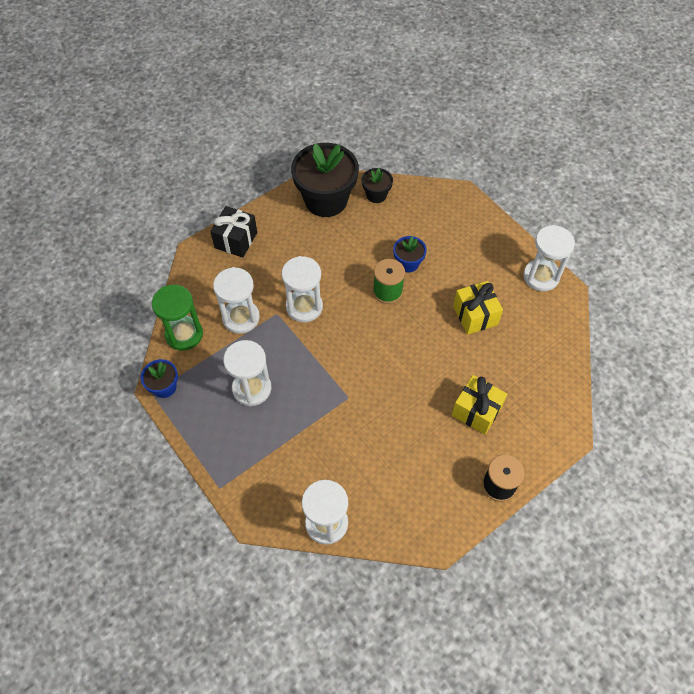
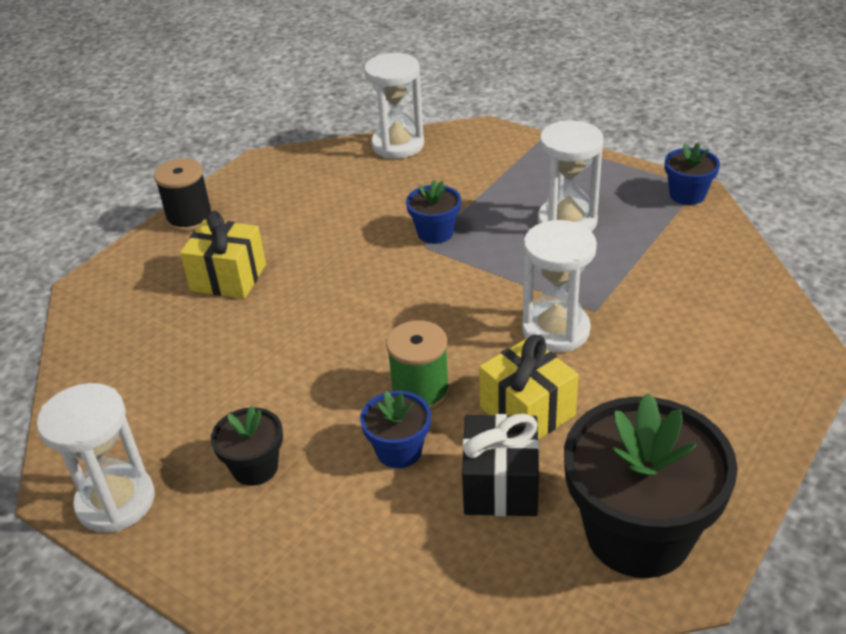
camera: 165 degrees right, 20 degrees down
(184, 334) = (716, 250): green hourglass -> none
(236, 240) = (758, 397): black gift -> black gift (501, 485)
(241, 318) = (648, 290): white hourglass -> none
(337, 408) = (435, 233): none -> blue flower pot
(376, 195) = (529, 582): black flower pot -> black flower pot (255, 467)
(475, 315) = (247, 397): yellow gift -> yellow gift (527, 411)

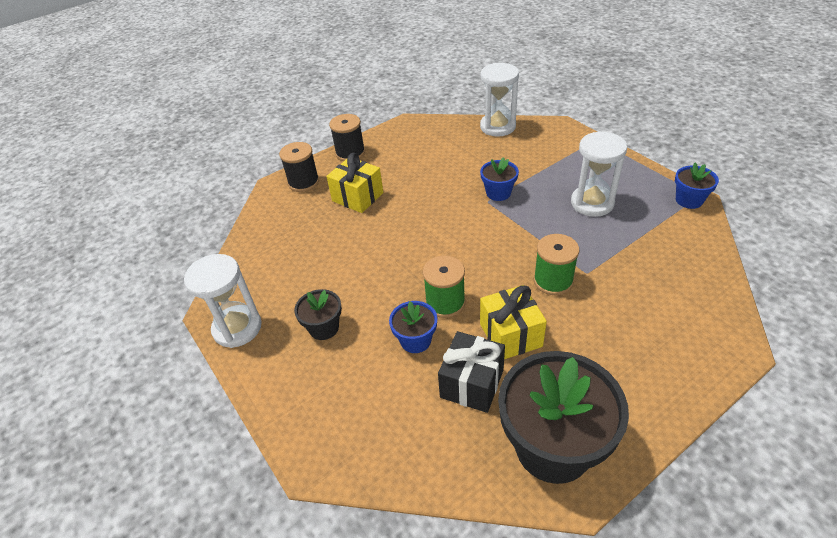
camera: 20 degrees right, 5 degrees up
(132, 273) = (303, 182): none -> black spool
(555, 330) = (553, 281): white hourglass -> green spool

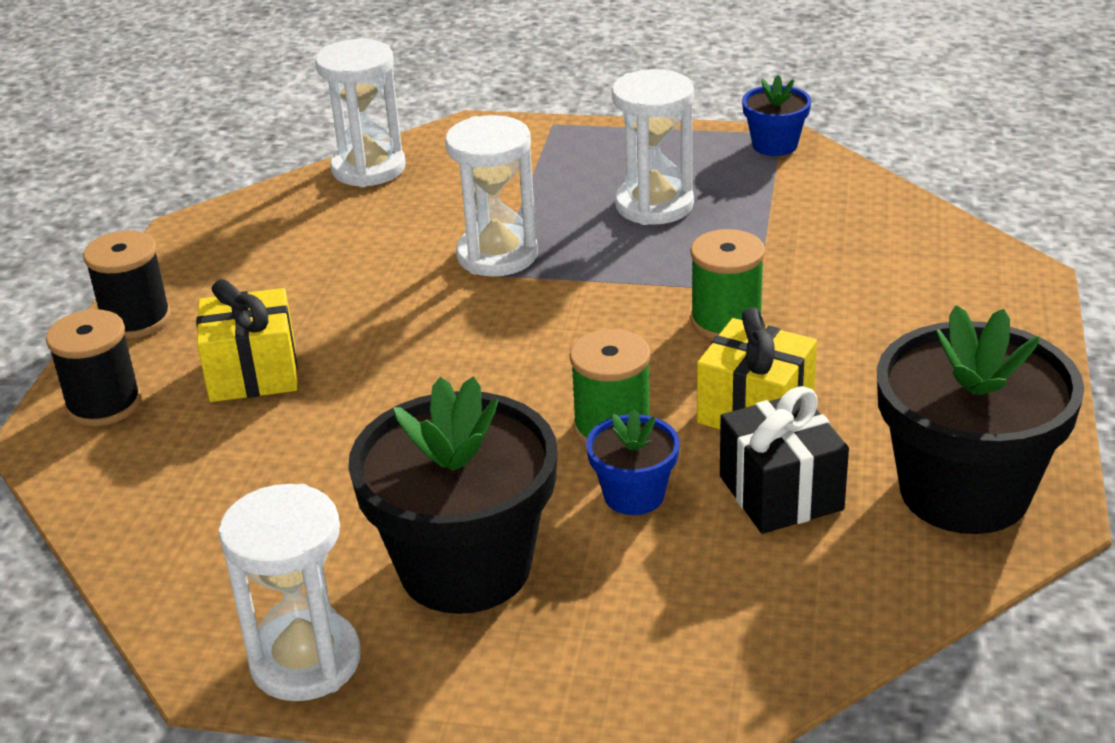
camera: 45 degrees left, 10 degrees down
(324, 328) = (465, 567): black flower pot -> black flower pot, size x2.08
(498, 193) = (497, 255): blue flower pot -> white hourglass

